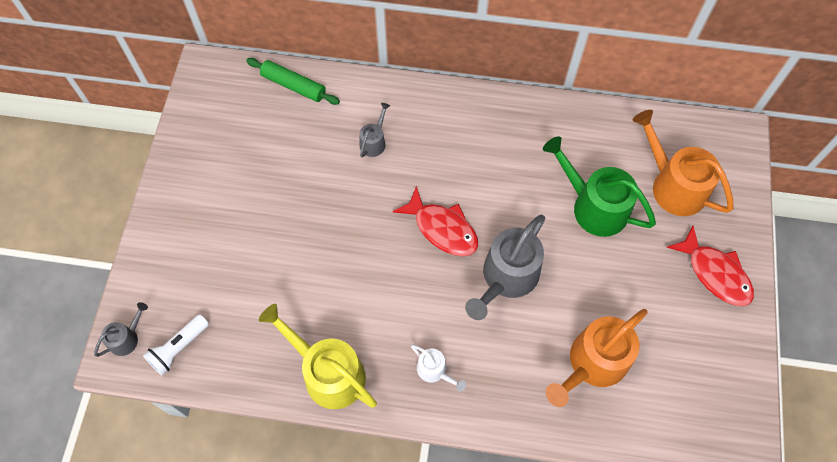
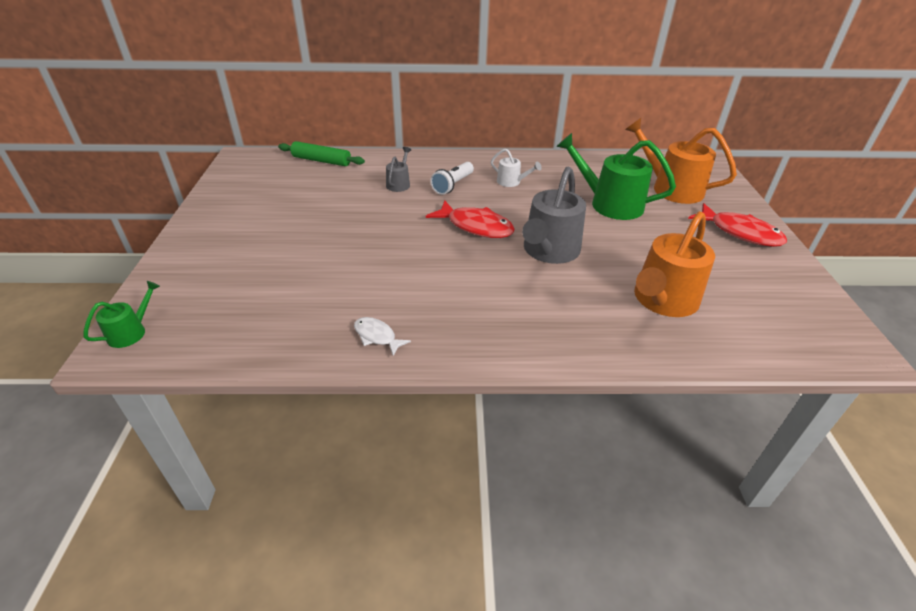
camera: 10 degrees left, 25 degrees down
(126, 338) = (131, 332): grey watering can -> green watering can
(179, 348) = (195, 334): white flashlight -> white flashlight (453, 185)
(328, 373) = (377, 336): yellow watering can -> white fish
(434, 371) = (498, 322): white watering can -> white watering can (511, 182)

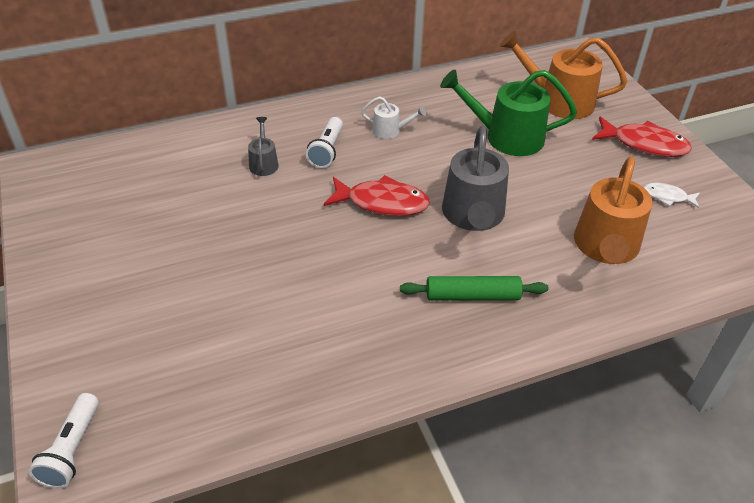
camera: 20 degrees left, 5 degrees up
(131, 332) = (72, 450): green watering can -> white flashlight
(321, 161) = (147, 150): green rolling pin -> green rolling pin (472, 296)
(377, 336) = (352, 371): white fish -> white fish (667, 197)

